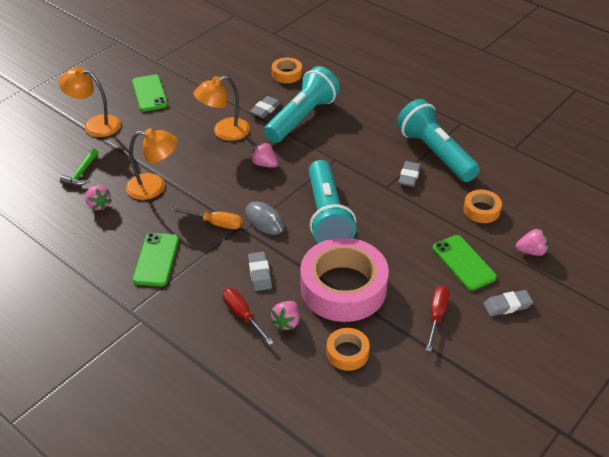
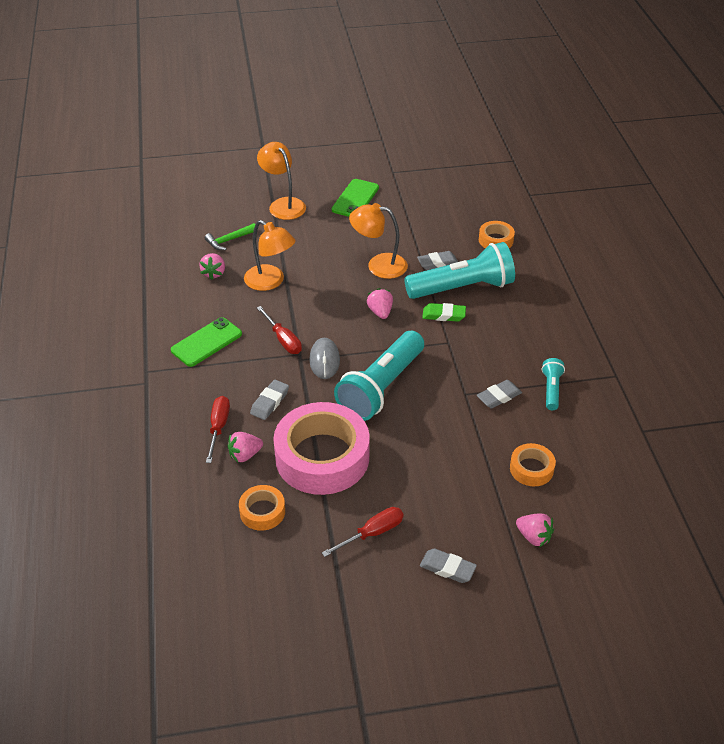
camera: 40 degrees right, 0 degrees up
(216, 223) = (283, 340): orange screwdriver -> red screwdriver
(311, 142) = (443, 315): none -> green eraser
(435, 153) = (551, 389): turquoise flashlight -> turquoise flashlight, size x0.47
(463, 262) = (454, 504): green phone -> none

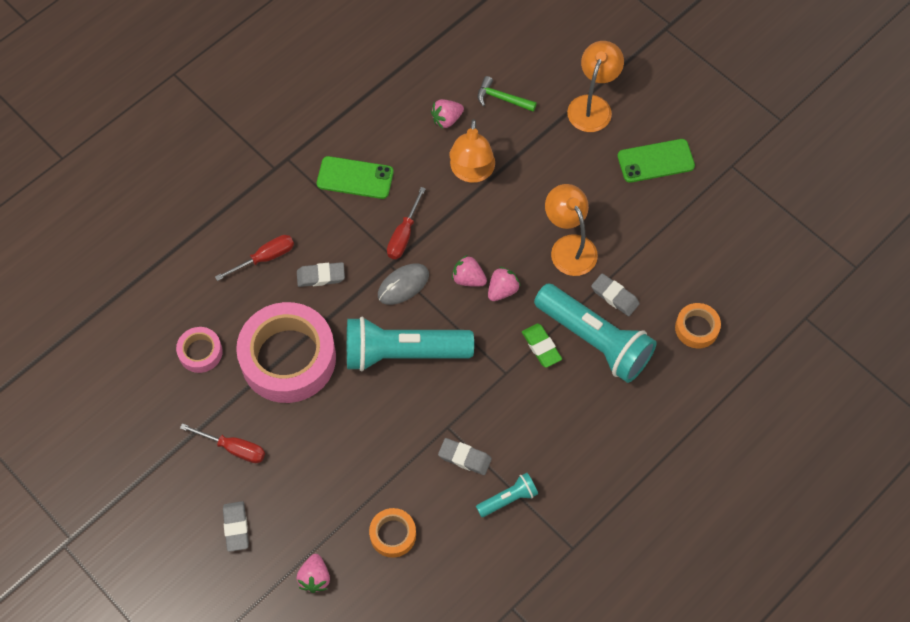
camera: 55 degrees right, 20 degrees up
(245, 455) = (249, 298): pink strawberry -> pink strawberry (468, 279)
(262, 512) = (200, 352): orange tape -> pink tape

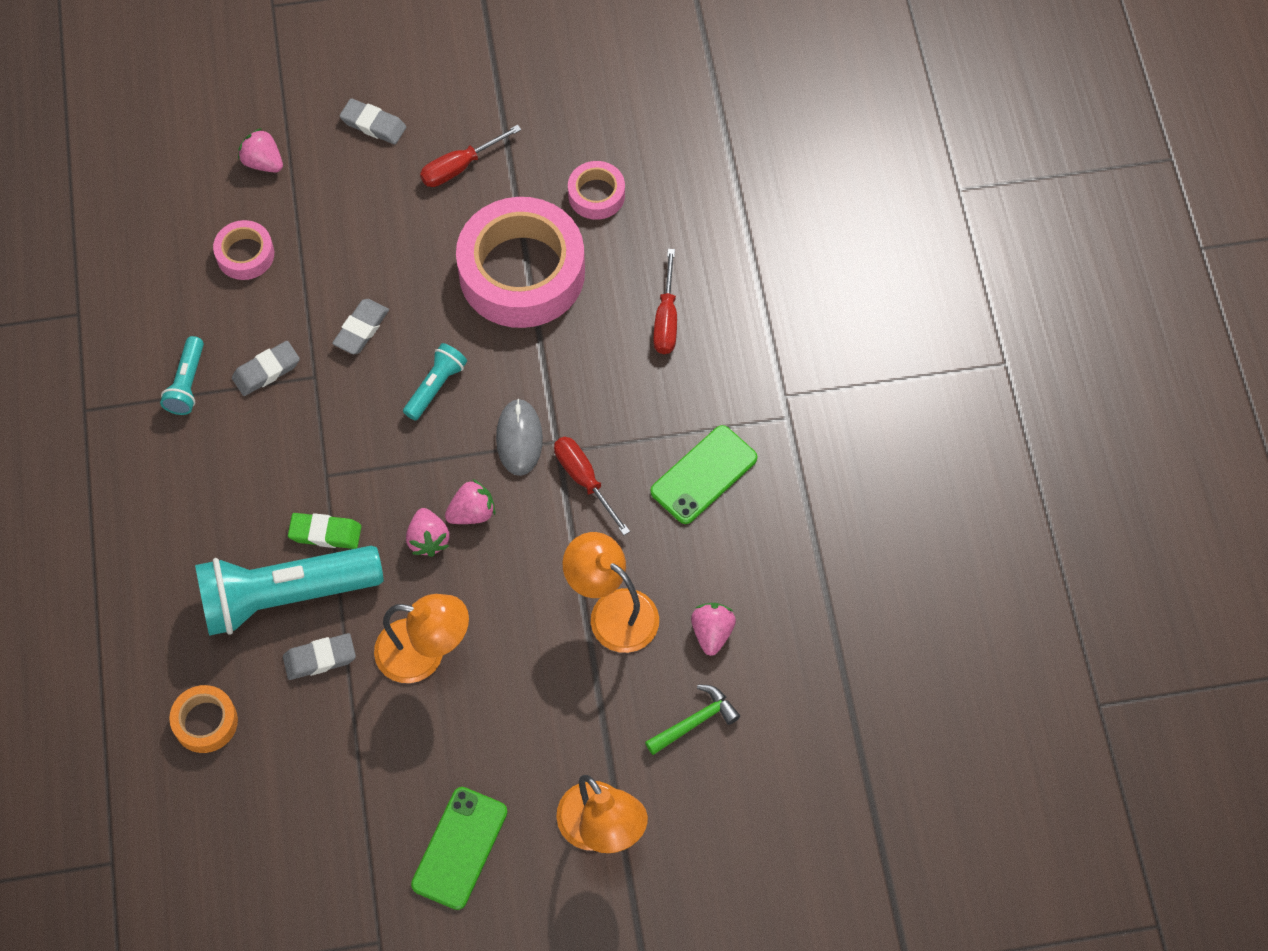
camera: 125 degrees right, 0 degrees up
(321, 276) = (598, 361): grey eraser -> grey eraser (361, 329)
(393, 534) = (245, 254): orange tape -> pink tape
(403, 353) = (435, 386): turquoise flashlight -> turquoise flashlight, size x0.47

